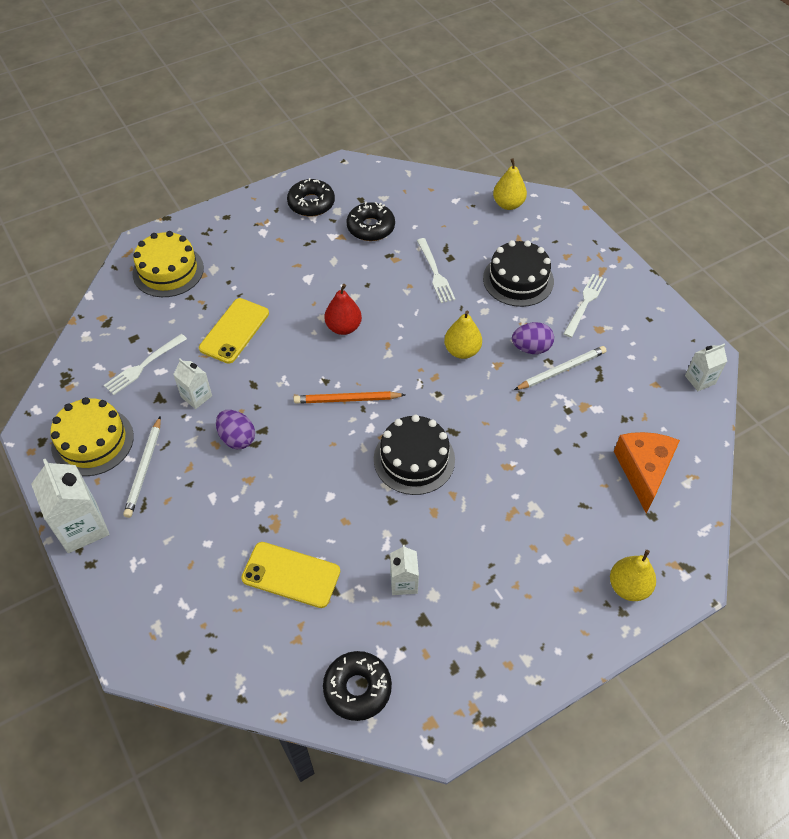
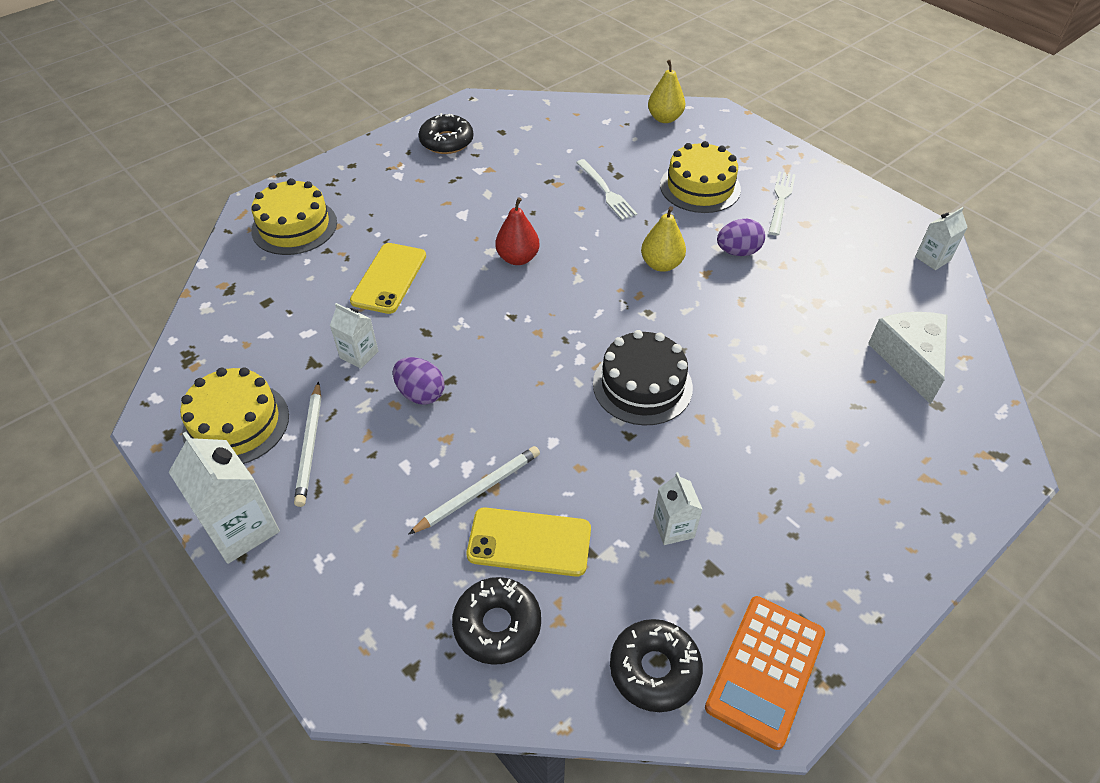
camera: 10 degrees left, 5 degrees down
(143, 365) = (285, 330): white fork -> none
(347, 399) = (544, 332): orange pencil -> none
(370, 227) = (520, 156): black donut -> black donut (497, 625)
(439, 704) = (765, 670): none -> orange calculator
(518, 280) = (700, 187): black cake -> yellow cake
(561, 370) = (779, 269): white pencil -> white pencil (478, 491)
(628, 587) = (942, 488): yellow pear -> none
(643, 471) = (909, 359): orange cheese -> white cheese

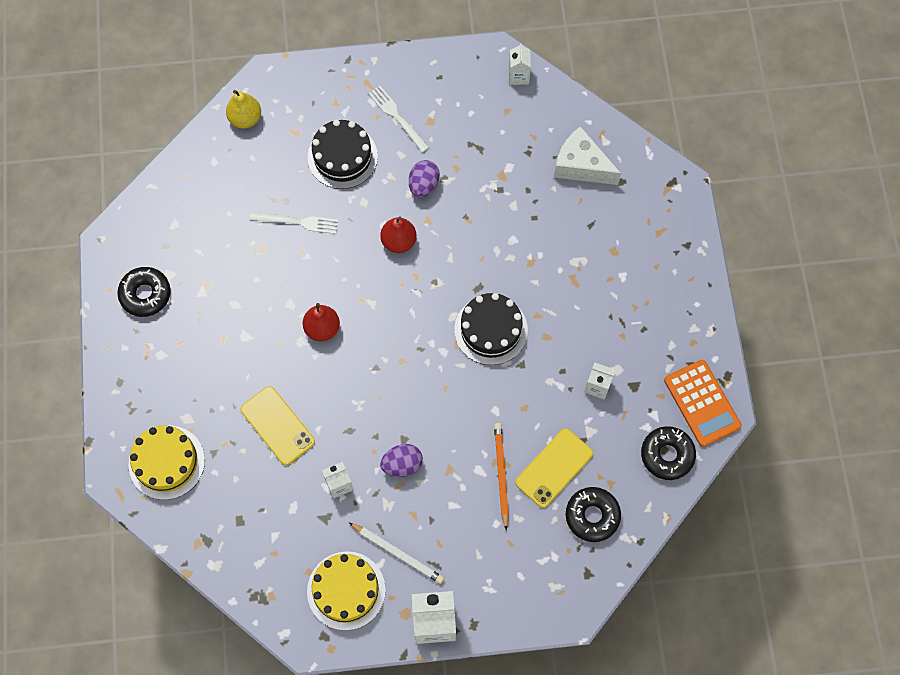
camera: 55 degrees left, 20 degrees up
(478, 491) = (501, 474): white pencil -> orange pencil
(661, 264) = (399, 241): yellow pear -> red pear
(700, 187) = (342, 157): yellow cake -> black cake

